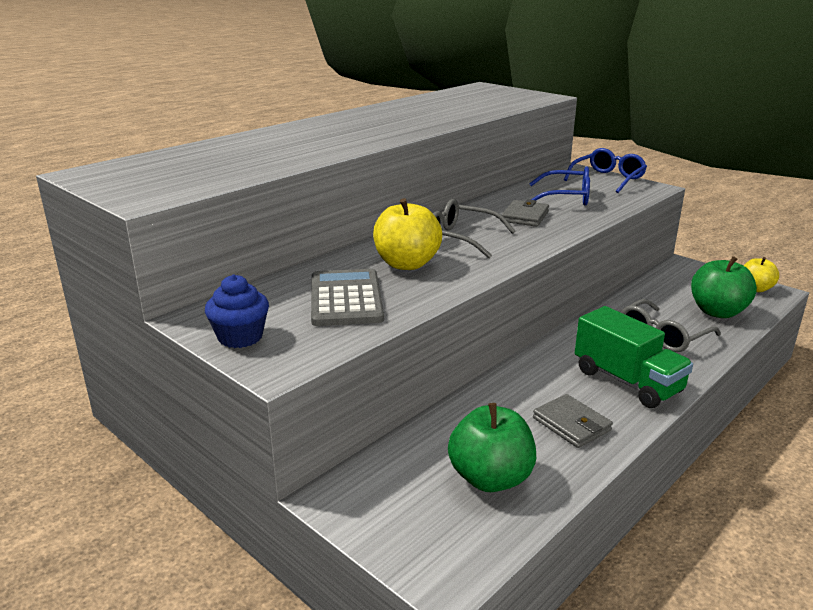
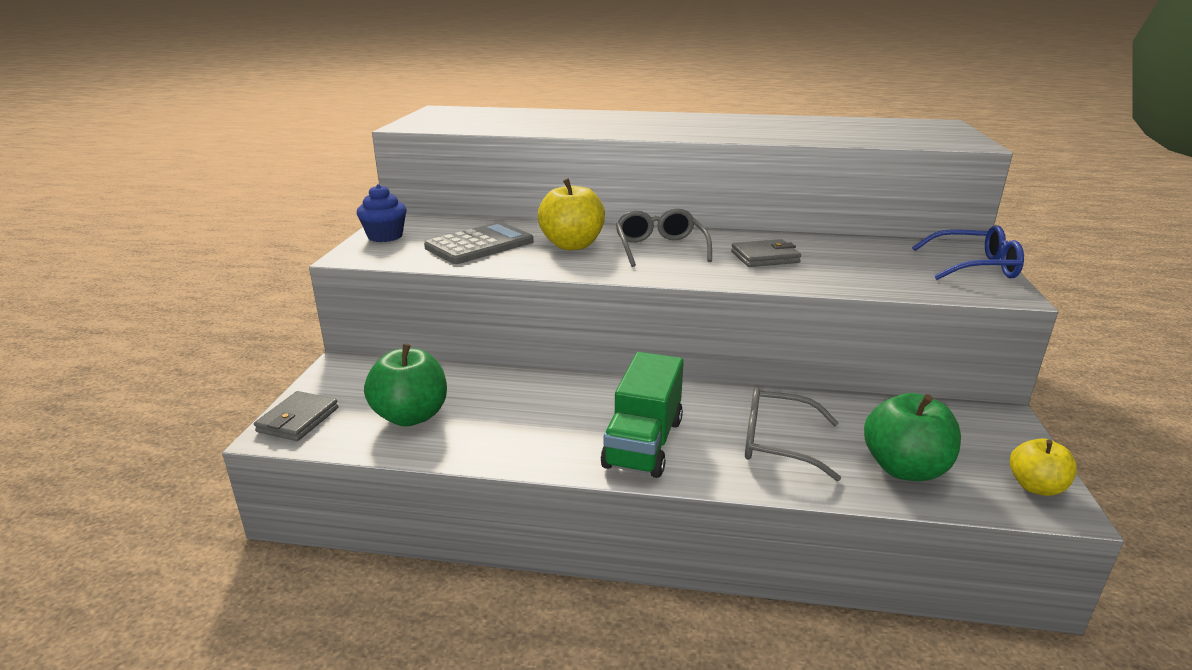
camera: 55 degrees right, 0 degrees up
(566, 197) = (861, 261): blue glasses -> none
(571, 424) = (528, 432): grey wallet -> grey wallet (298, 420)

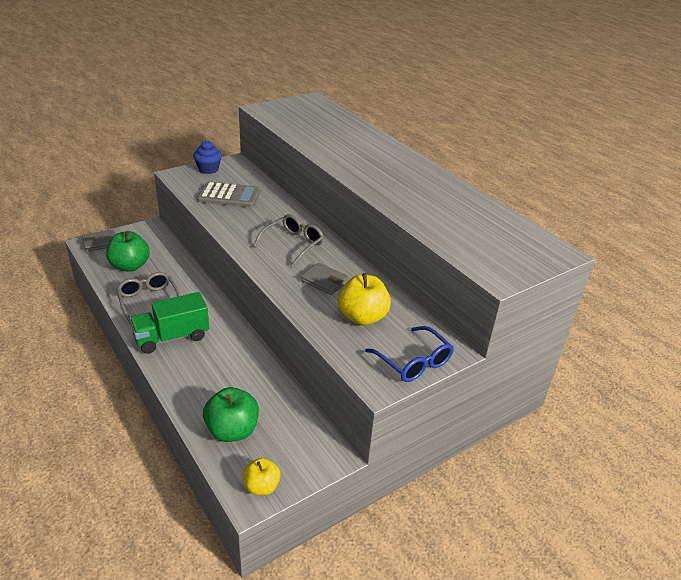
camera: 45 degrees right, 10 degrees up
(572, 245) = (262, 219): yellow apple -> yellow apple (362, 317)
(777, 443) = (214, 378): grey glasses -> grey glasses (148, 300)

